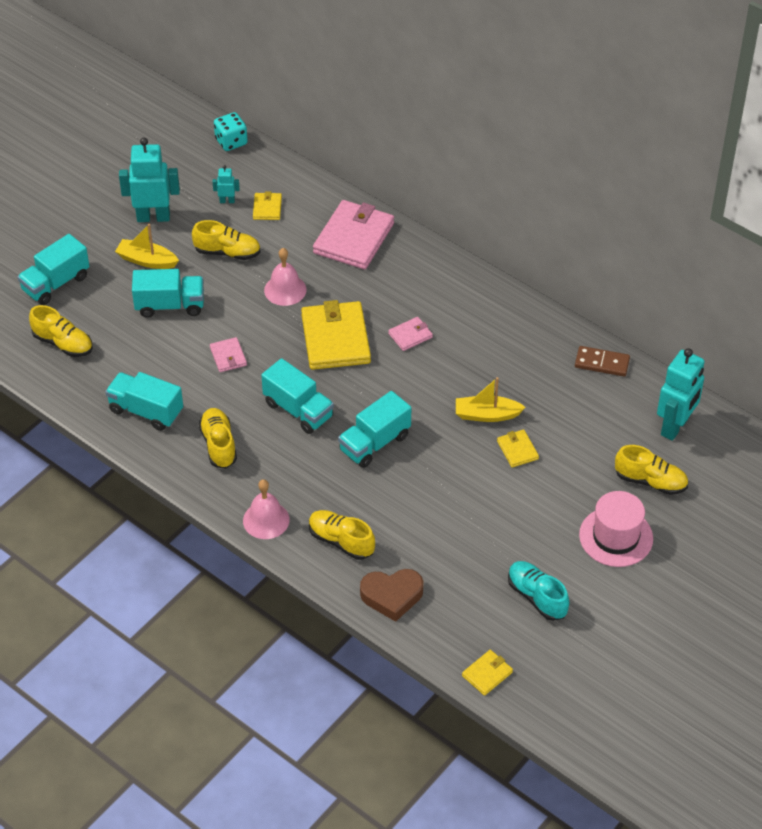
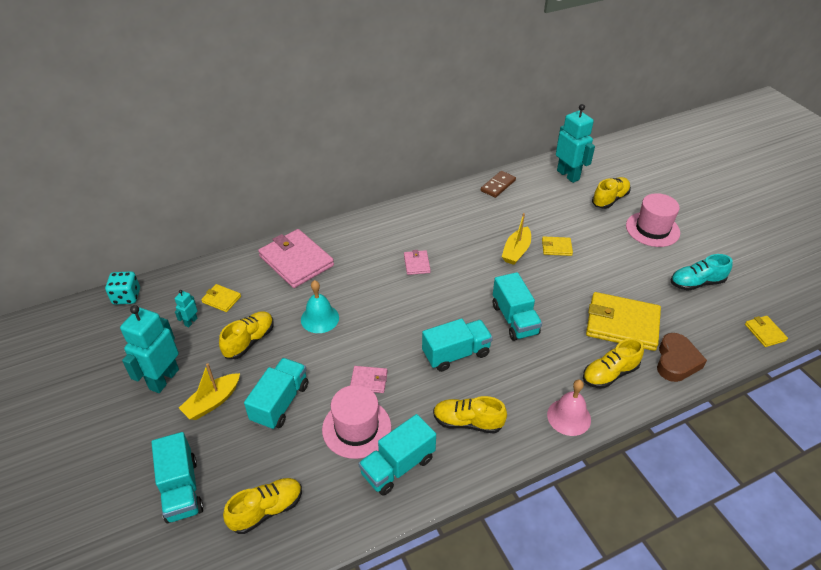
camera: 65 degrees left, 5 degrees down
(171, 368) = (356, 428): none -> pink hat
(285, 290) = (320, 318): pink bell -> turquoise bell
(335, 339) = (393, 306): yellow wallet -> yellow wallet (622, 324)

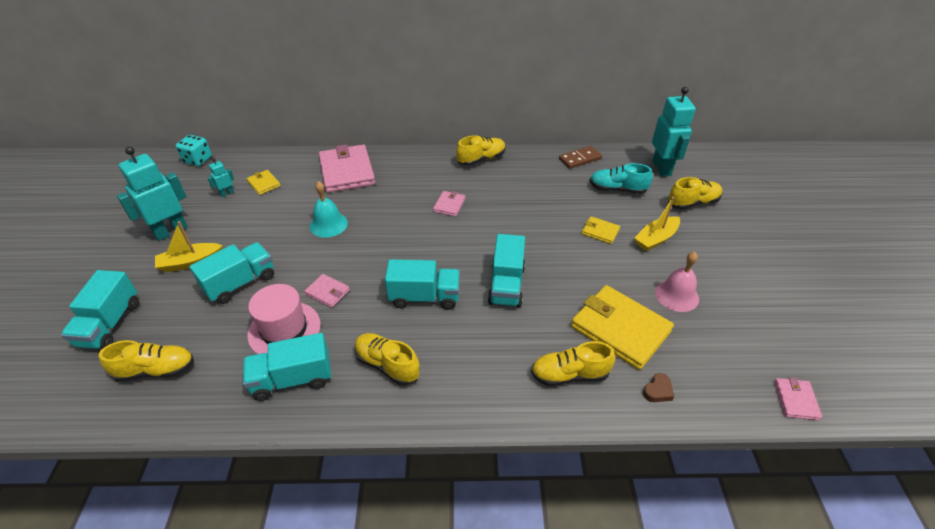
camera: 25 degrees right, 0 degrees up
(249, 341) = (258, 224): yellow shoe -> yellow shoe (481, 159)
(516, 251) = (555, 223): yellow boat -> yellow boat (655, 239)
(569, 417) = (493, 401): pink bell -> pink bell (676, 295)
(652, 229) = (723, 245): pink hat -> none
(676, 361) = (657, 391): brown heart -> brown heart, size x0.51
(696, 283) = (740, 316): turquoise shoe -> turquoise shoe (617, 189)
(764, 332) = (795, 400): yellow wallet -> pink wallet

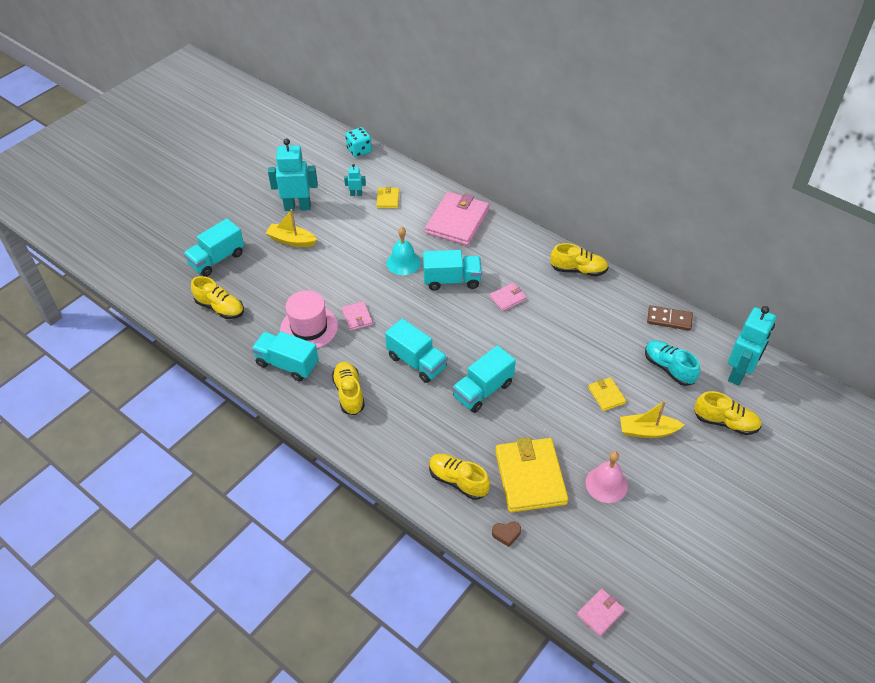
camera: 40 degrees right, 5 degrees up
(240, 283) = (309, 276): turquoise truck -> turquoise truck (452, 280)

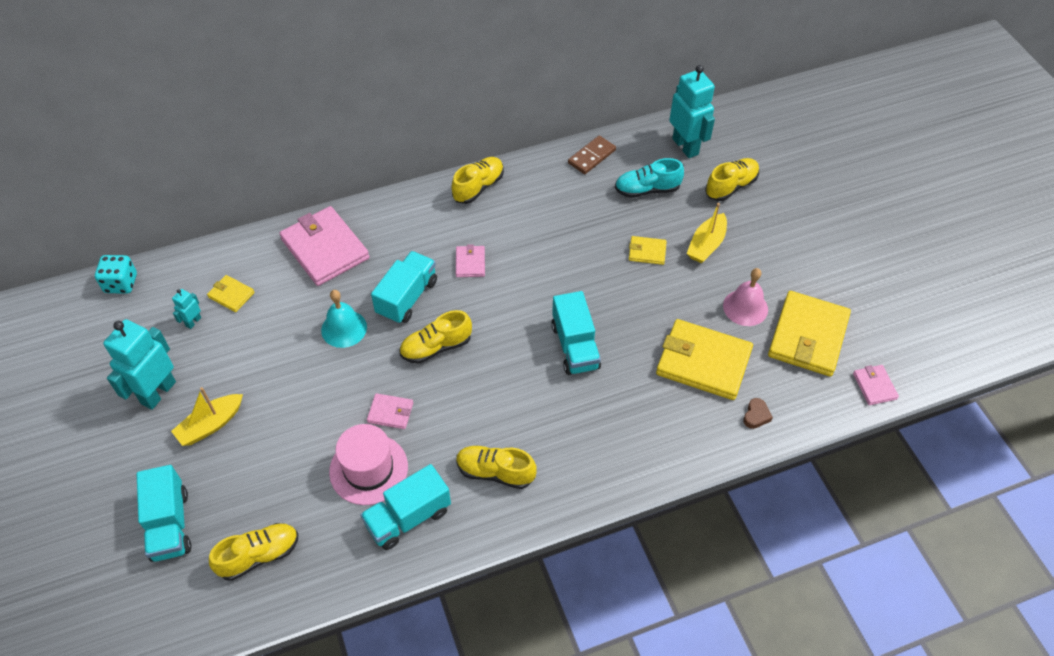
camera: 60 degrees left, 5 degrees up
(416, 362) = (497, 386): turquoise truck -> none
(458, 481) = (672, 425): yellow shoe -> yellow shoe (436, 347)
(613, 541) = (808, 336): none -> yellow wallet

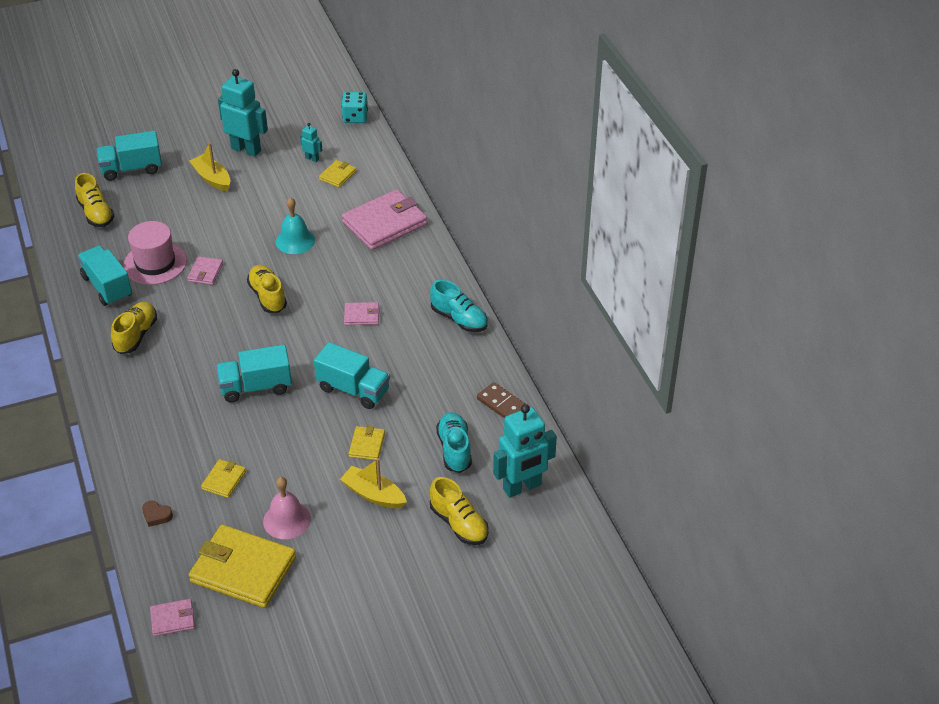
camera: 90 degrees right, 10 degrees down
(407, 297) = (324, 276): turquoise truck -> turquoise truck (353, 390)
(478, 187) = (459, 319): yellow shoe -> turquoise shoe
(703, 362) = (224, 480): yellow wallet -> yellow wallet, size x0.47

